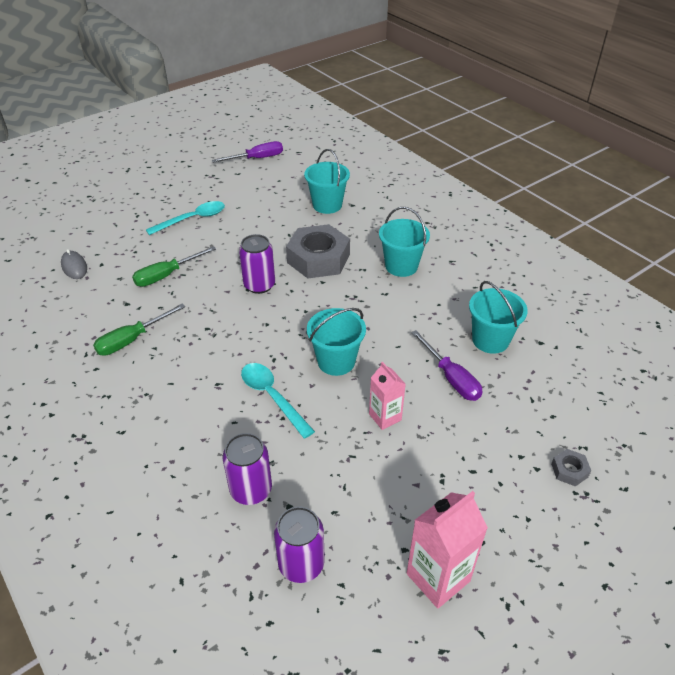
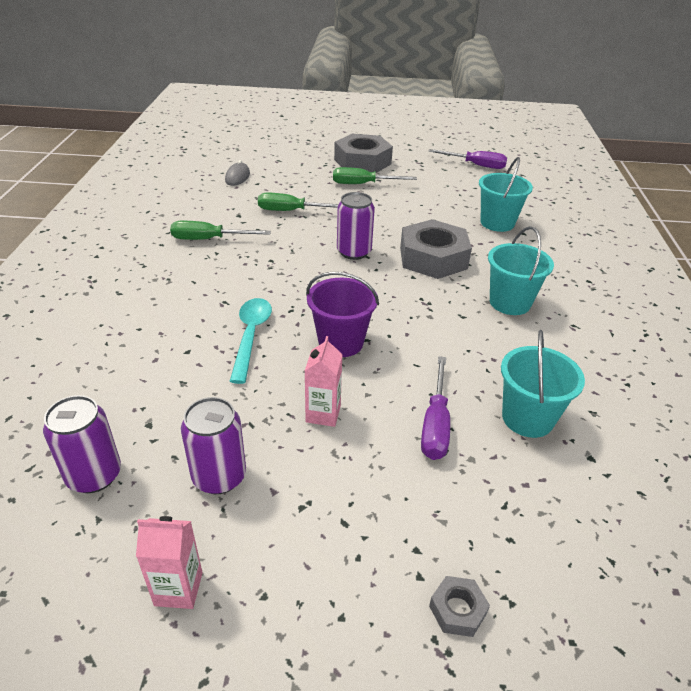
camera: 40 degrees right, 5 degrees down
(165, 197) = (362, 162): none -> grey nut
(192, 219) = (363, 184): turquoise spoon -> green screwdriver
(251, 490) = (140, 391): purple can -> purple can (219, 476)
(336, 361) = (341, 342): turquoise bucket -> purple bucket
(438, 577) = (178, 589): pink carton -> pink carton, size x0.63

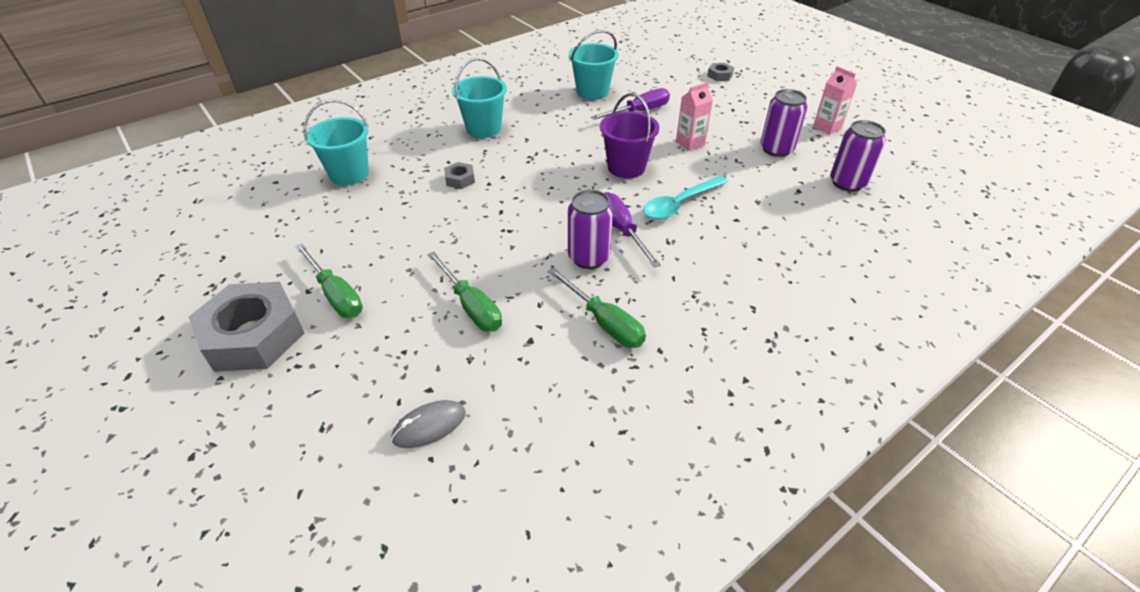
camera: 130 degrees left, 5 degrees up
(354, 252) = (503, 221): purple can -> purple can (589, 257)
(433, 258) = (460, 179): grey nut -> grey nut, size x0.42
(476, 165) = (188, 239): purple screwdriver -> purple screwdriver (622, 230)

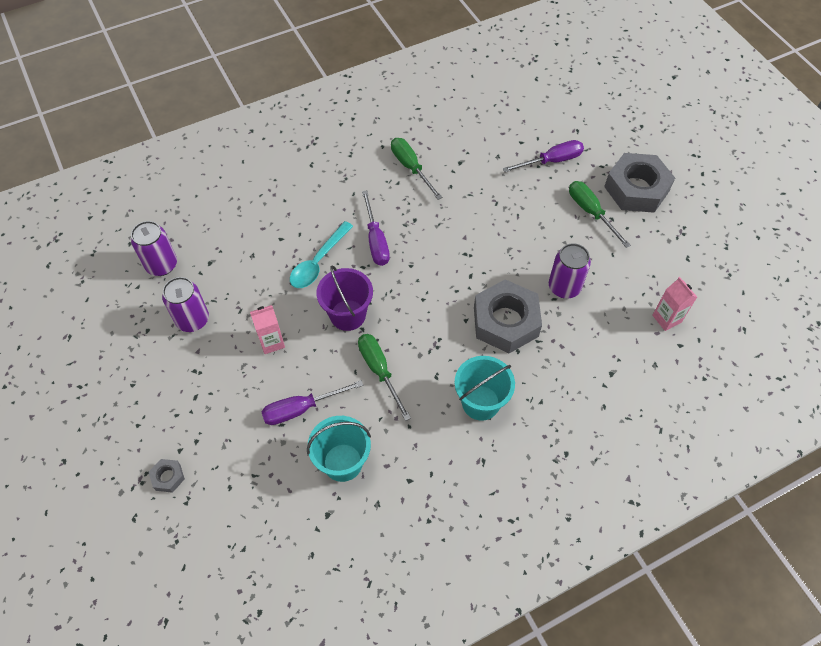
camera: 170 degrees left, 15 degrees up
(349, 174) = (612, 345): turquoise bucket -> none
(380, 362) = (551, 161): none -> purple screwdriver
(429, 426) = (519, 123): grey mouse -> none
(460, 179) = (505, 321): grey nut -> grey nut, size x2.36
(471, 306) = (496, 190): green screwdriver -> green screwdriver (379, 371)
(589, 257) = (408, 218): purple can -> purple can (564, 287)
(679, 204) = (318, 262): turquoise spoon -> turquoise spoon turned 150 degrees clockwise
(827, 127) = (118, 347): pink carton -> pink carton (666, 319)

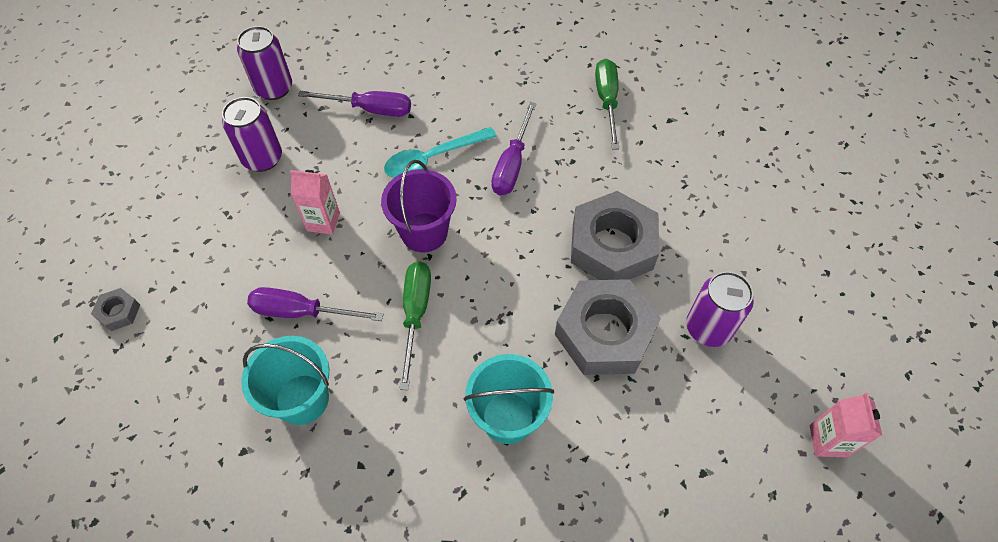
camera: 30 degrees right, 0 degrees up
(551, 161) = (788, 166): purple screwdriver -> purple screwdriver (370, 109)
(591, 212) = (803, 251): green screwdriver -> none
(636, 189) = (886, 250): grey nut -> grey nut (612, 246)

